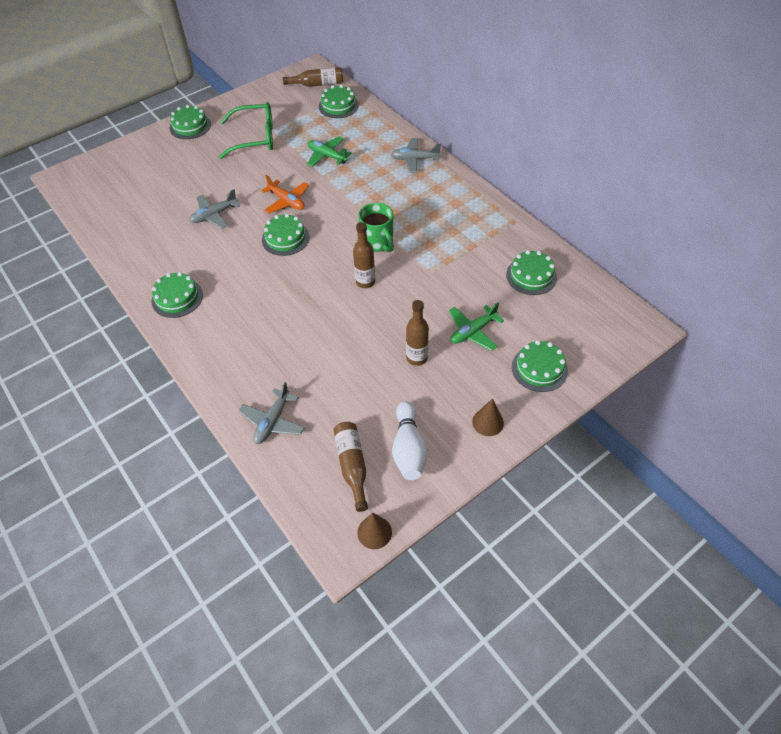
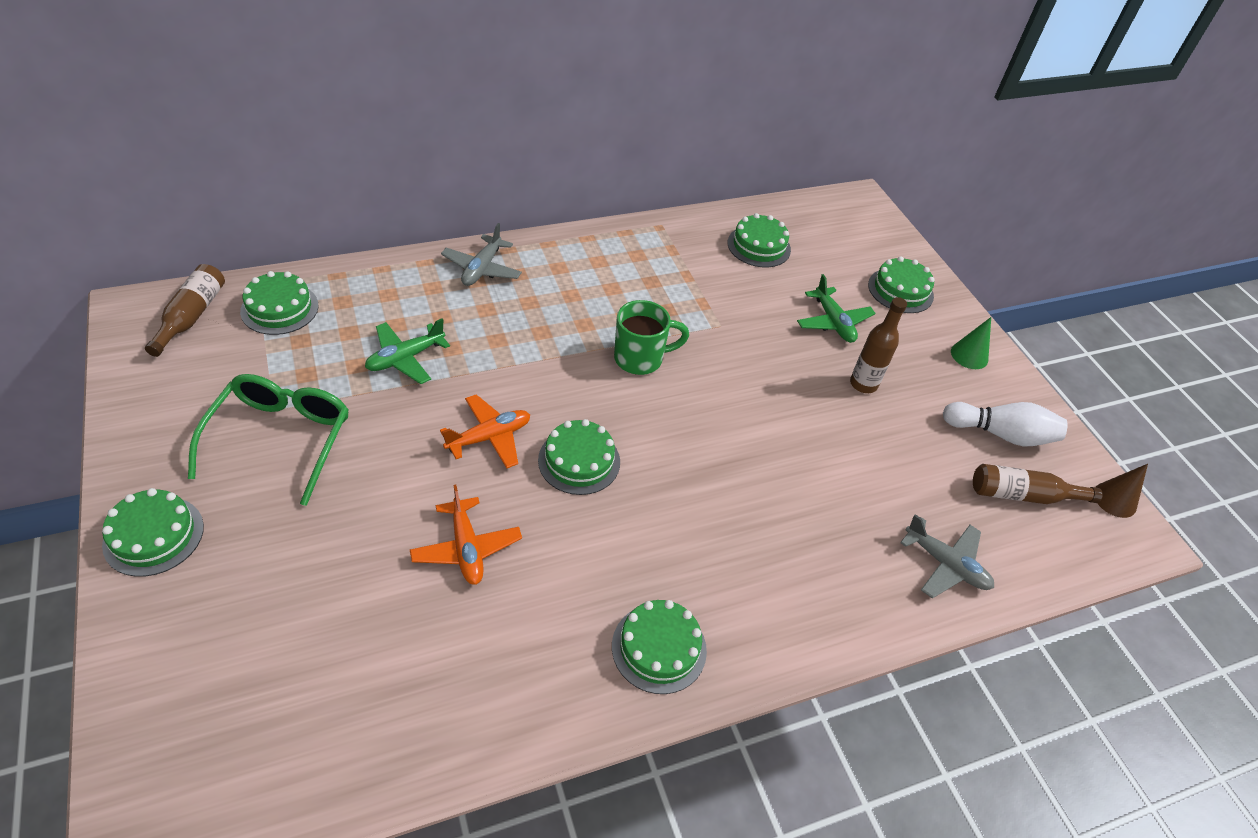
camera: 80 degrees left, 5 degrees down
(214, 215) = (466, 548): grey plane -> orange plane
(365, 282) = (713, 394): brown bottle -> none
(488, 422) = (969, 355): brown cone -> green cone

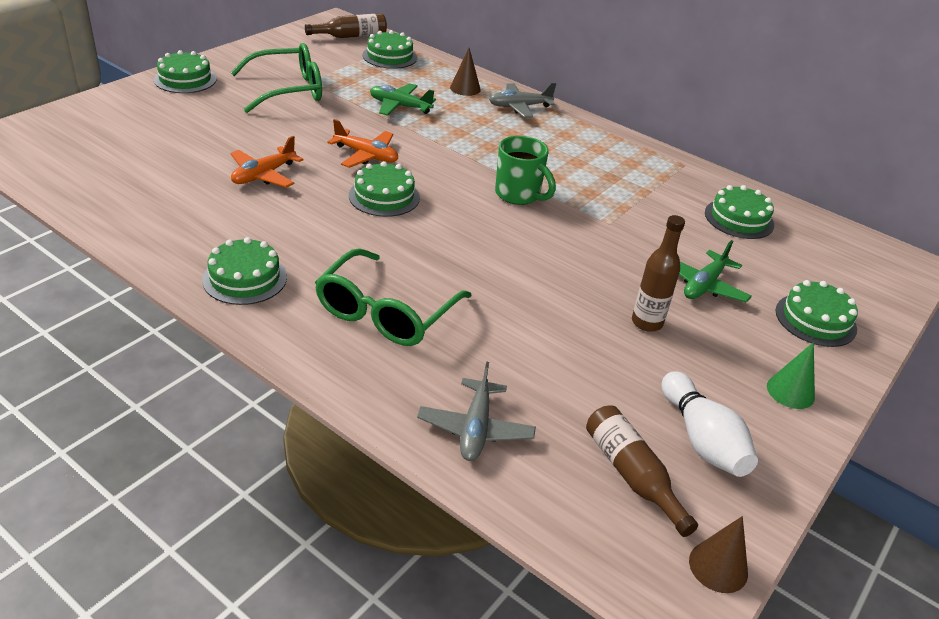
camera: 60 degrees right, 10 degrees down
(410, 287) = (465, 88): none -> brown cone
(771, 553) = (385, 313): none -> green glasses

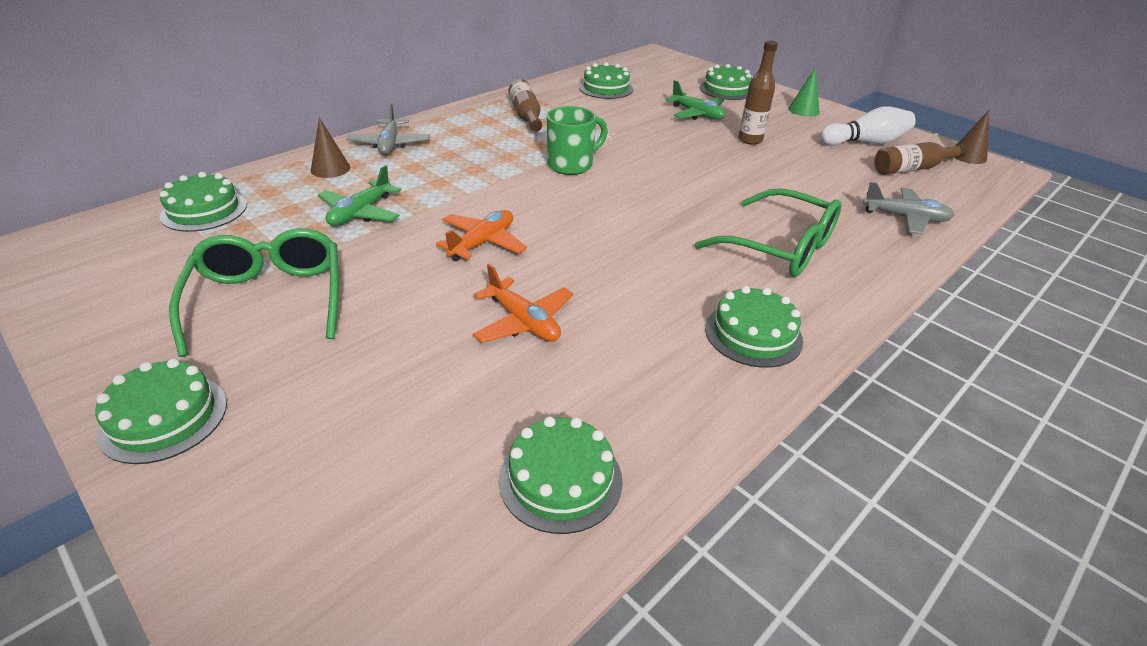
camera: 80 degrees left, 0 degrees up
(351, 36) = (105, 237): brown bottle -> brown bottle (526, 115)
(384, 196) = (575, 236): green cake -> green cake (560, 479)

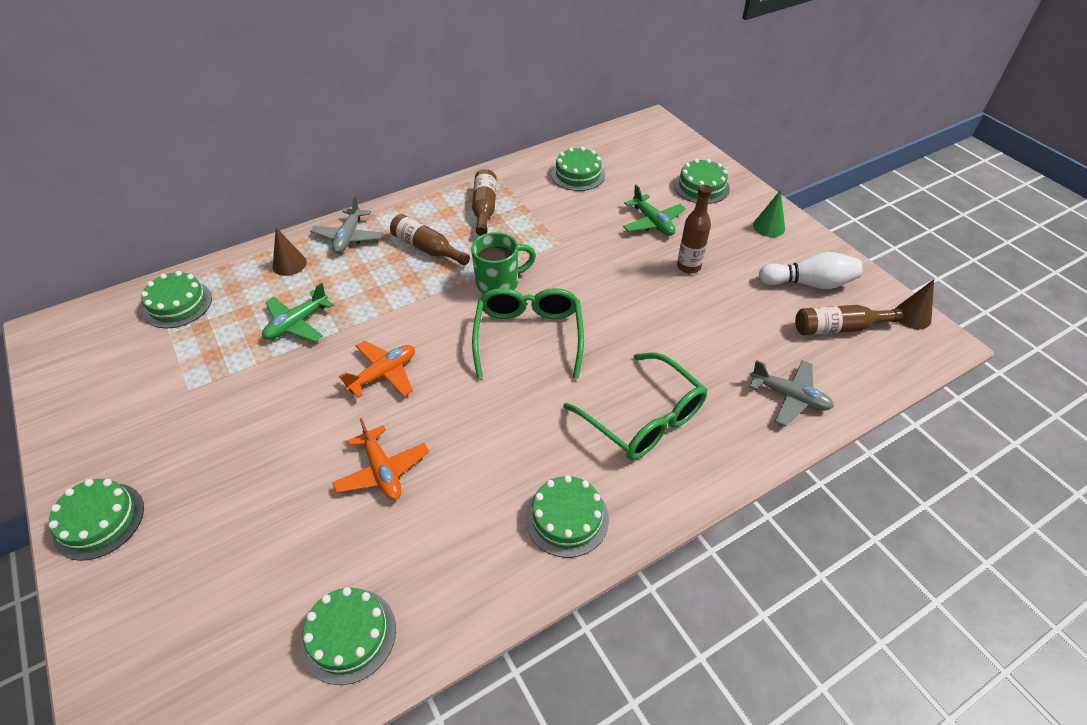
camera: 15 degrees right, 10 degrees up
(269, 299) = (199, 413): green glasses -> green glasses (528, 336)
(480, 146) = (427, 248): none -> brown bottle

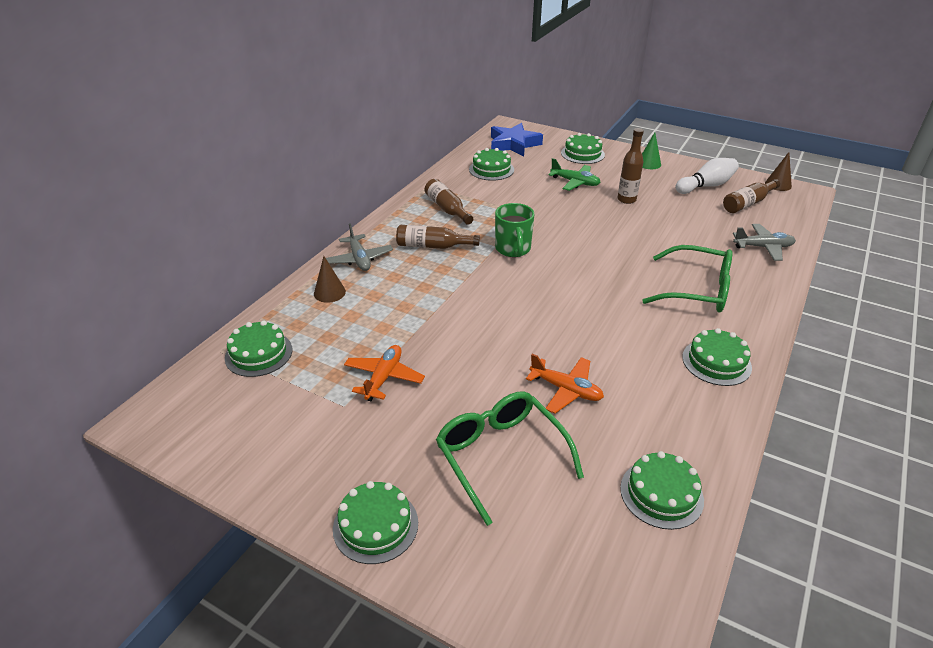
camera: 30 degrees left, 10 degrees down
(297, 323) = (385, 328): green plane -> none
(383, 374) = (494, 333): orange plane -> orange plane (384, 378)
(499, 283) = (513, 249): green mug -> green mug turned 135 degrees clockwise
(528, 336) = (571, 273): green glasses -> green glasses (500, 455)
(635, 149) = (513, 144): none -> blue star

